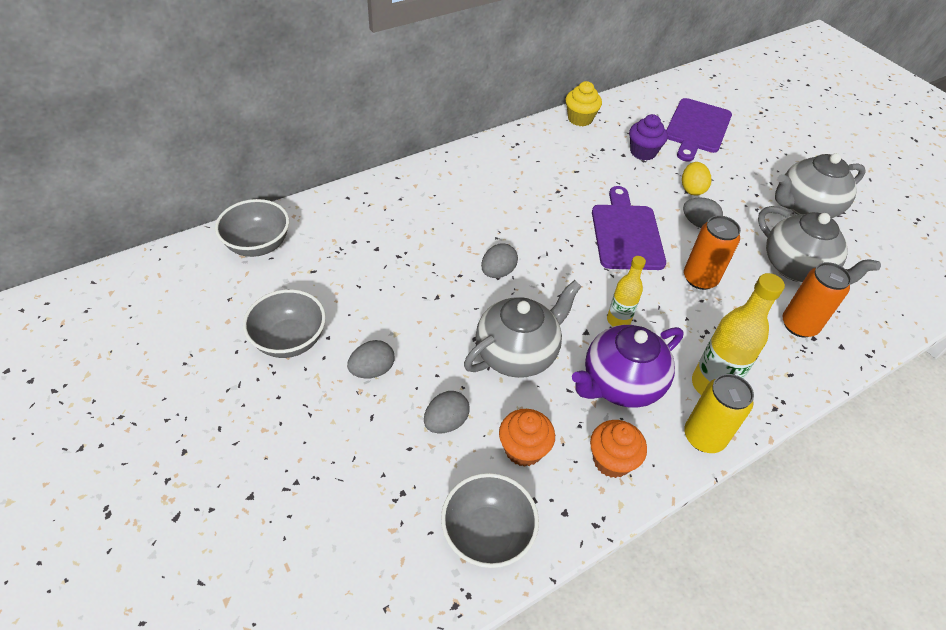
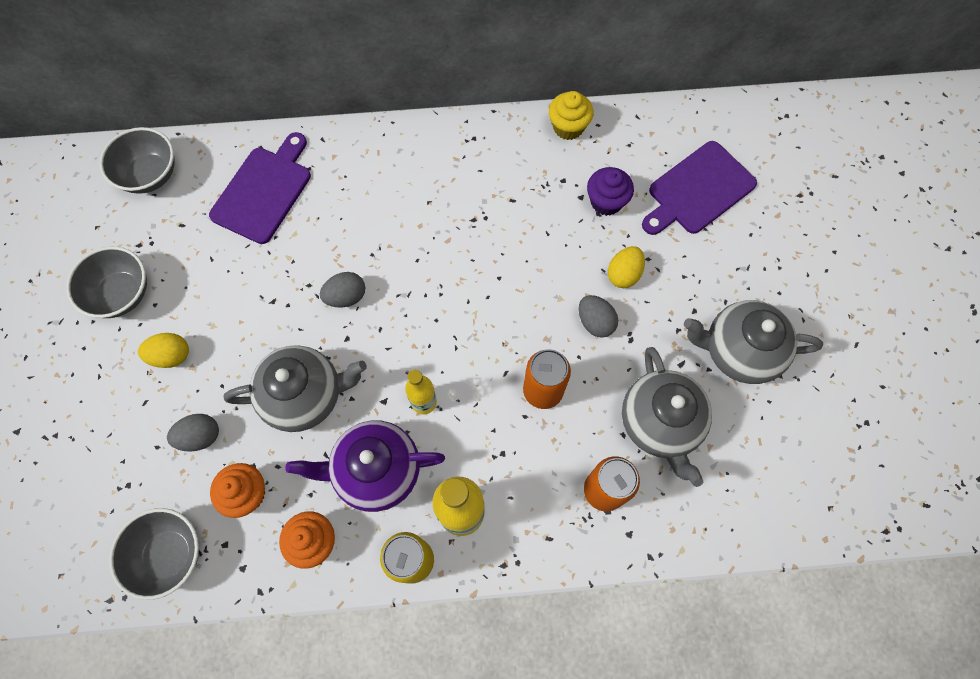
camera: 30 degrees right, 20 degrees up
(372, 370) = (171, 356): grey egg -> yellow egg
(626, 234) = (506, 303): purple cutting board -> purple cutting board (264, 191)

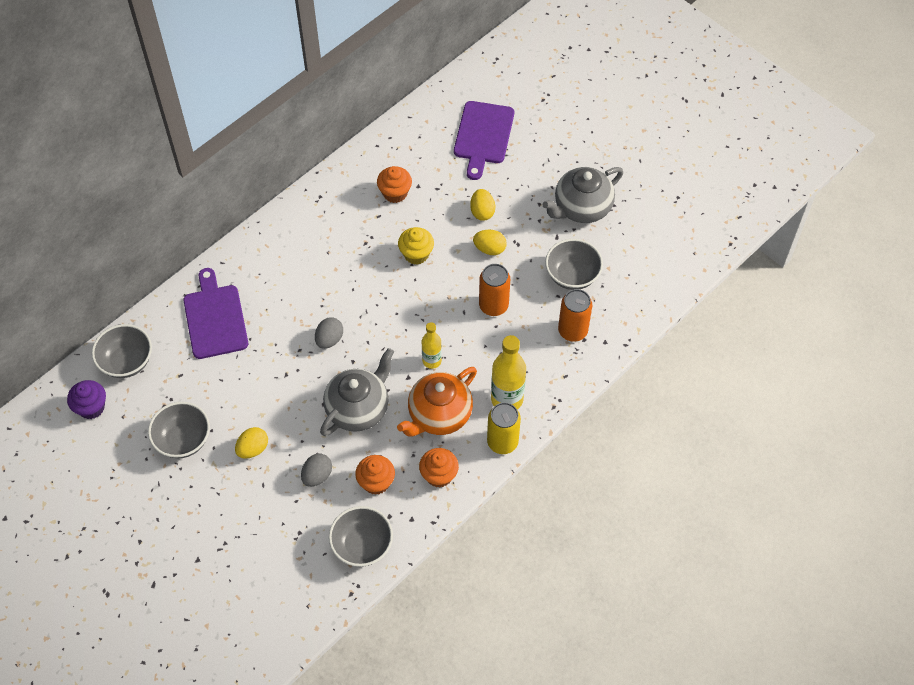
camera: 40 degrees left, 10 degrees down
(376, 470) = (439, 415): purple teapot -> orange teapot
(550, 187) = (395, 193): none -> orange cupcake
(568, 127) = (373, 151): yellow cupcake -> yellow cupcake (416, 254)
(595, 322) = (489, 249): grey egg -> yellow egg
(606, 202) = (435, 178): purple cupcake -> purple cupcake (91, 407)
(660, 423) = (572, 275): grey teapot -> grey bowl

